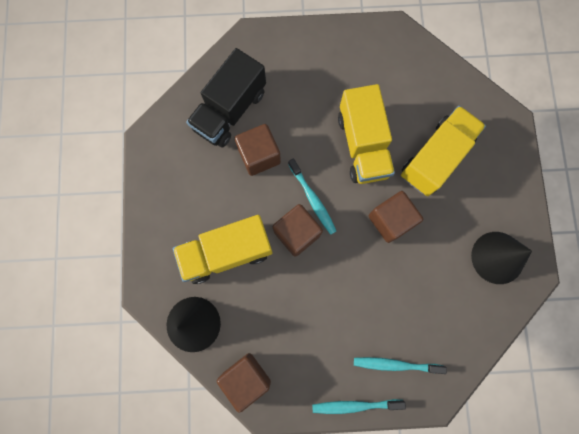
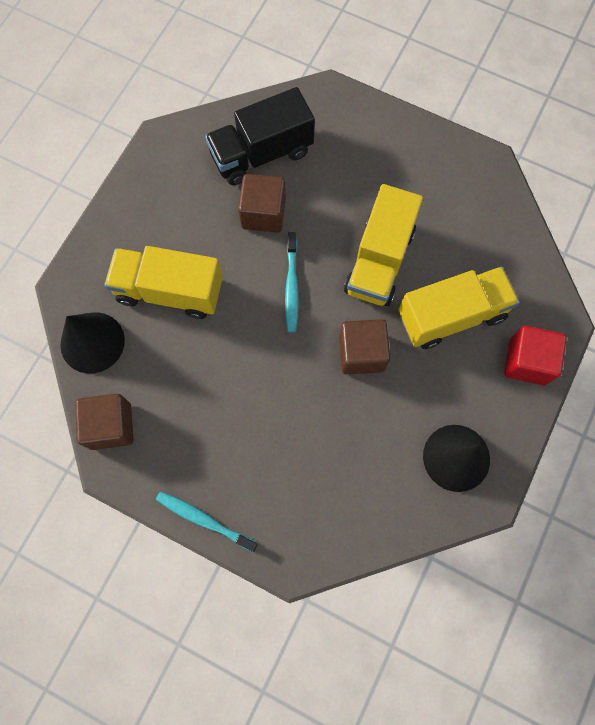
camera: 30 degrees right, 5 degrees down
(297, 233) = (253, 311): brown cube -> none
(395, 364) = (273, 504): turquoise toothbrush -> none
(504, 162) = (527, 361): none -> red cube

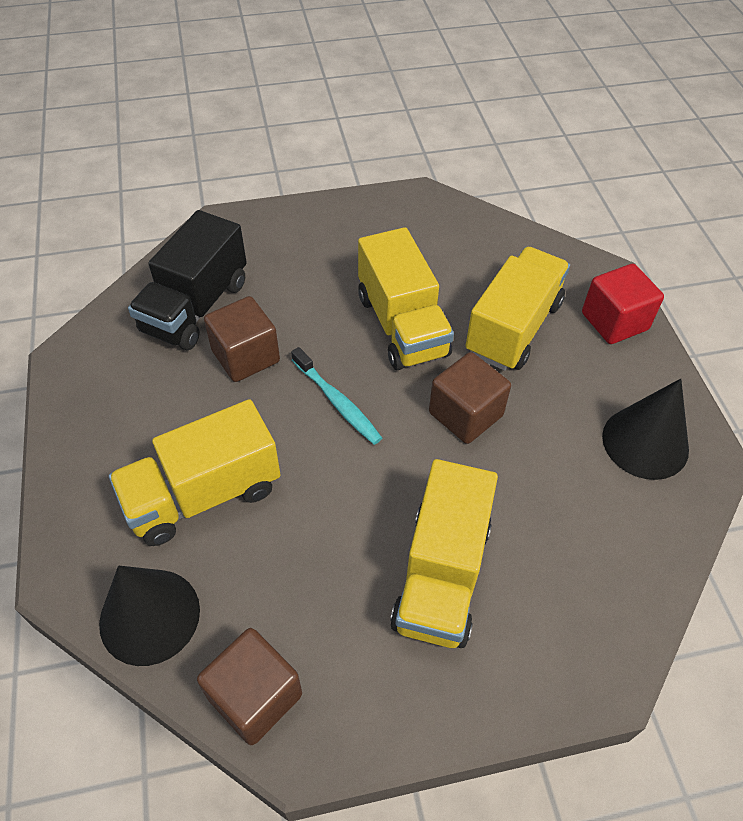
camera: 40 degrees left, 20 degrees down
(204, 520) = (467, 713): turquoise toothbrush -> none
(257, 439) = (441, 574): none -> yellow truck

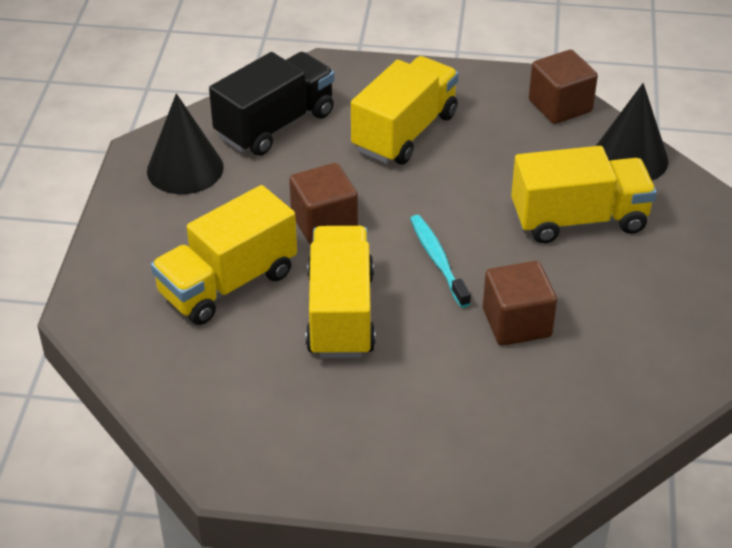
camera: 160 degrees left, 10 degrees down
(195, 307) = (562, 390): black truck -> black truck (275, 125)
(614, 321) = (121, 265): red cube -> none

